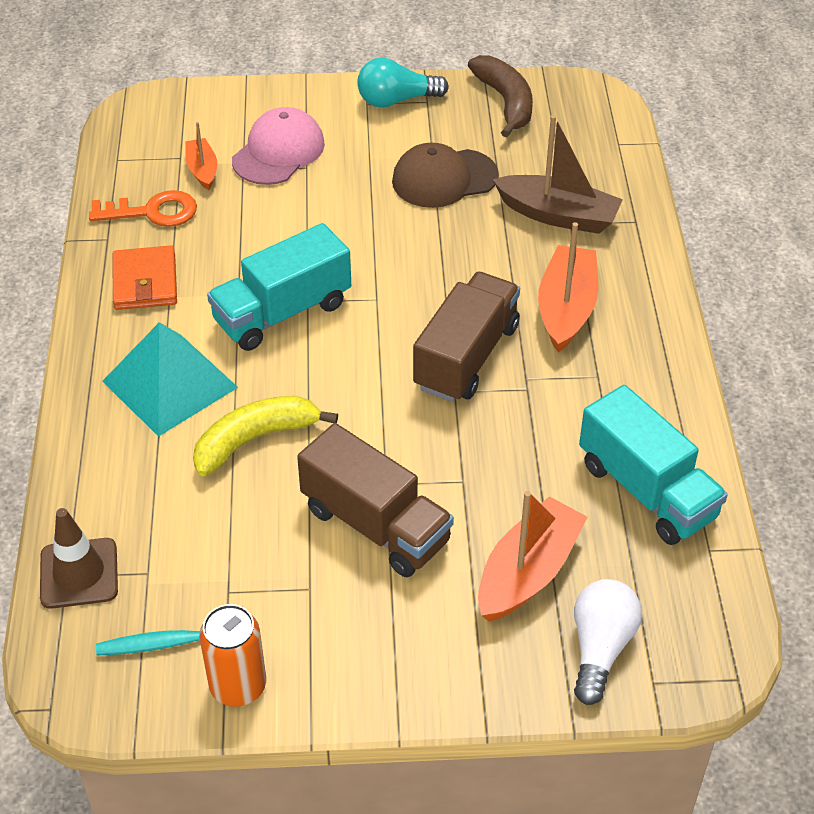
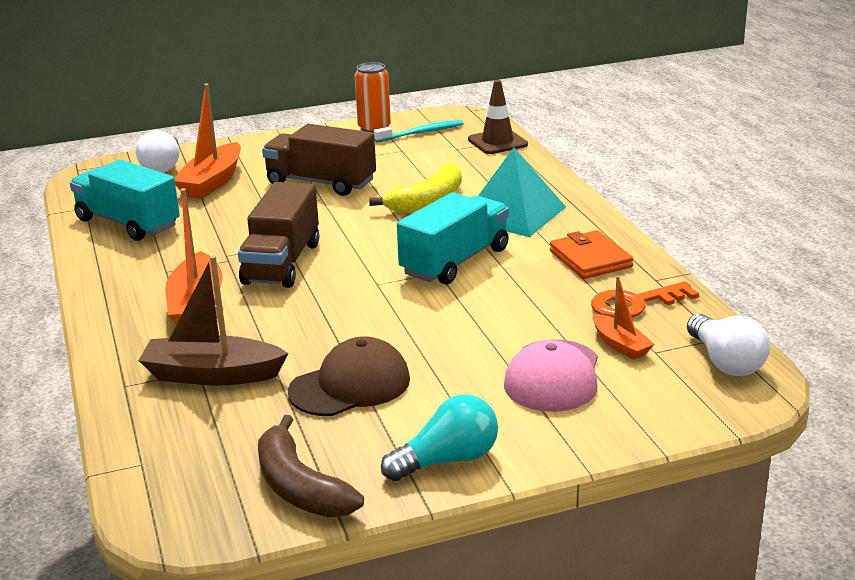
camera: 165 degrees right, 20 degrees down
(135, 135) = (725, 362): none -> white light bulb

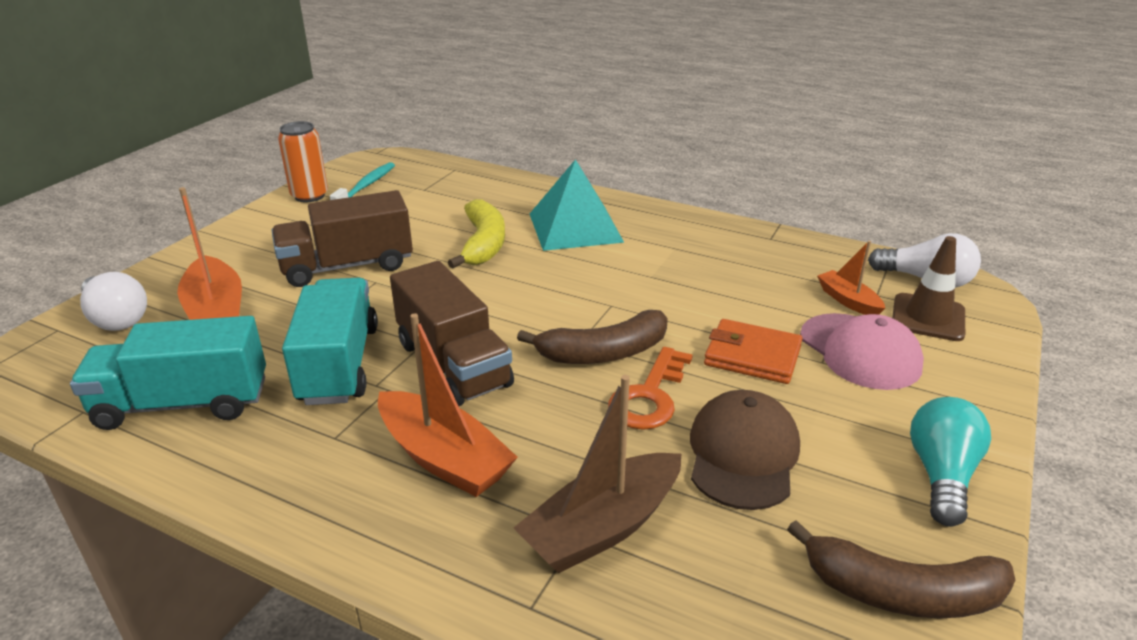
camera: 45 degrees left, 5 degrees up
(377, 296) = (603, 353): none -> brown banana
(455, 262) = (608, 289): turquoise truck -> turquoise truck (339, 364)
(497, 142) = (451, 172): brown traffic cone -> brown traffic cone (928, 317)
(590, 259) = (700, 241): orange wallet -> orange wallet (752, 356)
(620, 345) = (848, 301): orange boat -> orange boat turned 135 degrees counterclockwise
(634, 304) = (795, 263): orange key -> orange key (649, 396)

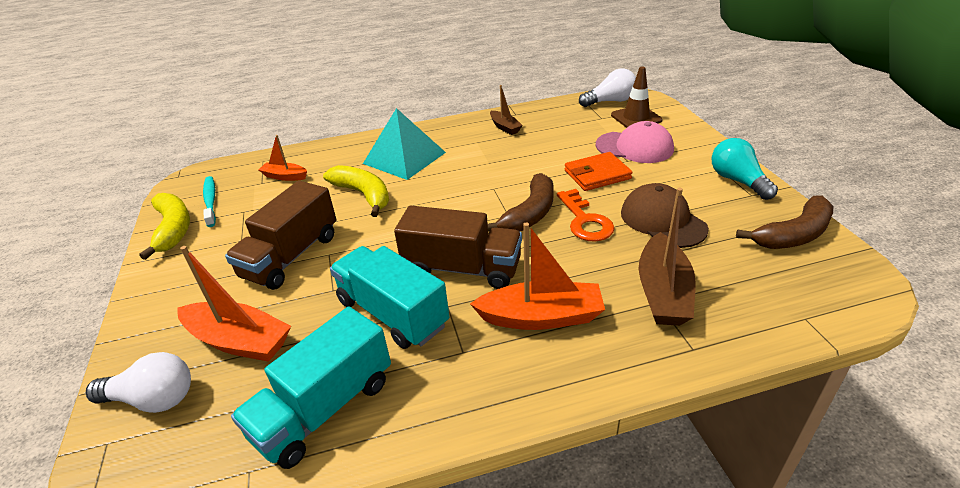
camera: 40 degrees left, 5 degrees up
(309, 196) = (173, 229): orange can -> yellow banana
(732, 247) = (505, 127): none -> brown boat
(848, 301) = (595, 127): orange boat -> orange boat (285, 176)

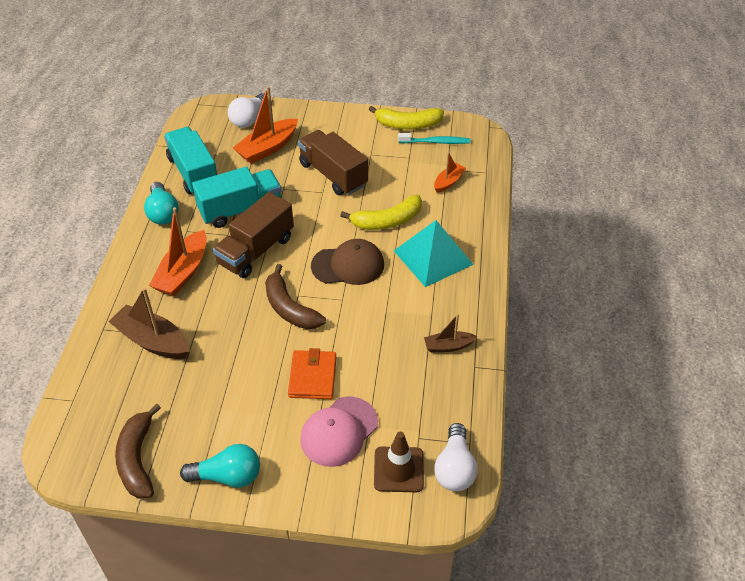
camera: 110 degrees right, 10 degrees up
(438, 401) = (162, 213): none -> turquoise light bulb
(585, 221) = (256, 337): orange key -> none
(662, 220) = (219, 385): brown cap -> brown cap (348, 265)

